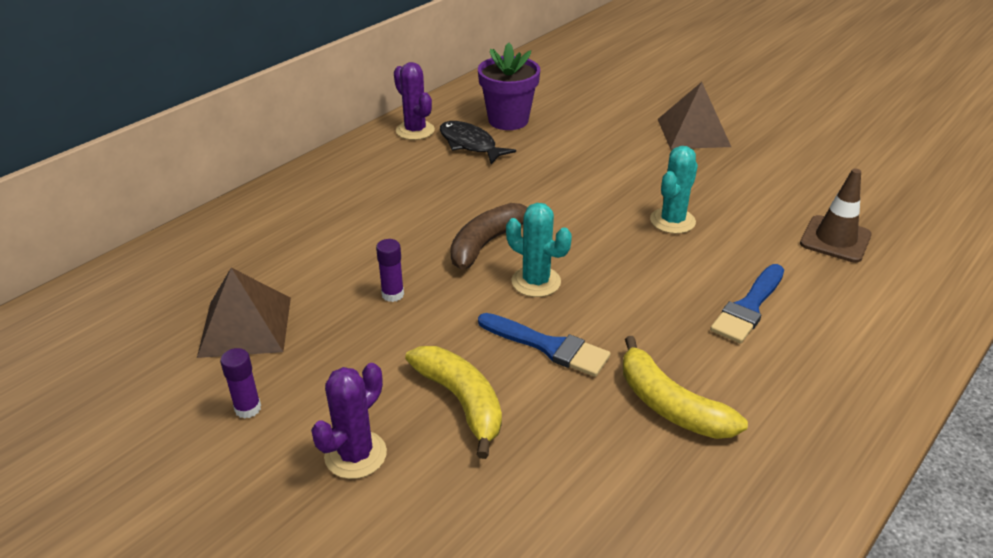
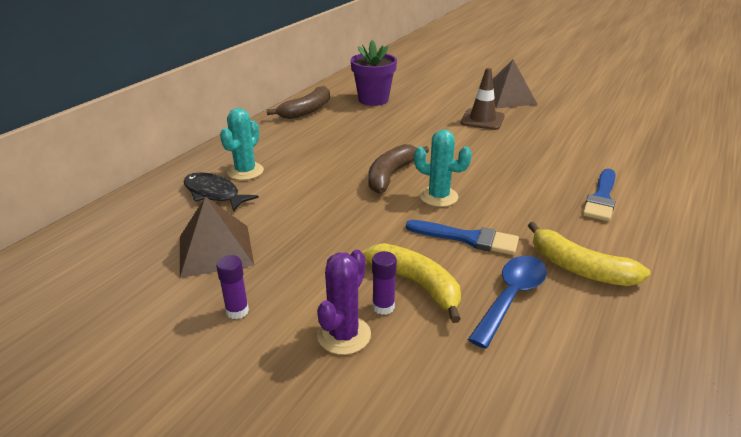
camera: 10 degrees left, 5 degrees down
(393, 294) = (330, 216): purple glue stick -> purple glue stick (383, 307)
(415, 130) = (307, 110): purple cactus -> brown banana
(470, 144) = (351, 116): black fish -> black fish (214, 194)
(567, 433) = (511, 297): none -> blue spoon
(672, 221) = (519, 150): turquoise cactus -> turquoise cactus (245, 171)
(835, 239) = (637, 151): brown traffic cone -> brown traffic cone (482, 120)

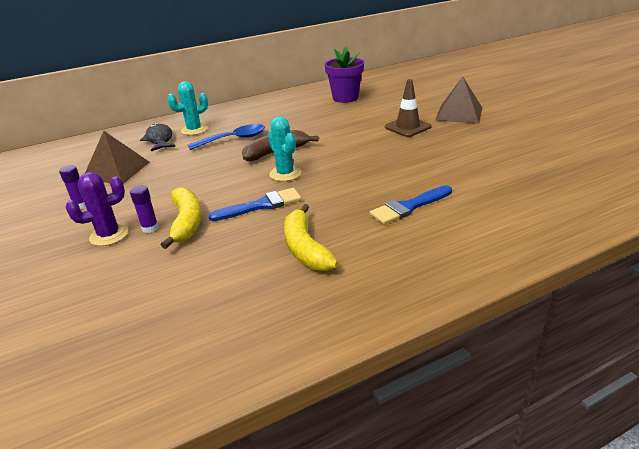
camera: 35 degrees right, 0 degrees up
(307, 110) = (287, 98): brown banana -> none
(468, 238) = (261, 205): blue brush -> blue brush turned 75 degrees counterclockwise
(511, 297) = (229, 249): blue spoon -> blue spoon (233, 139)

